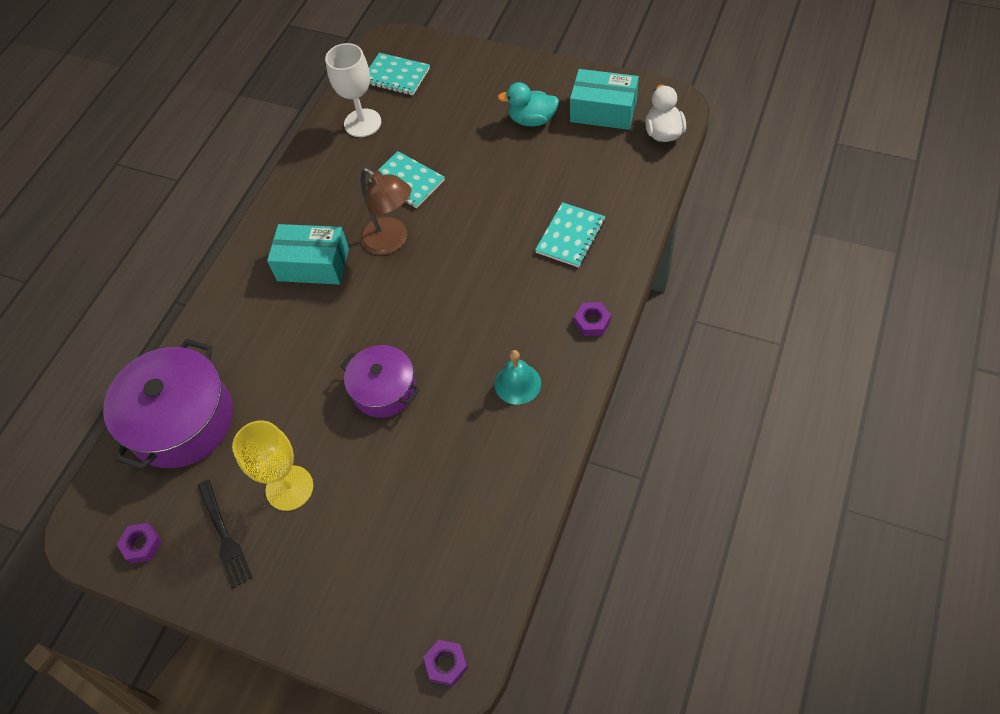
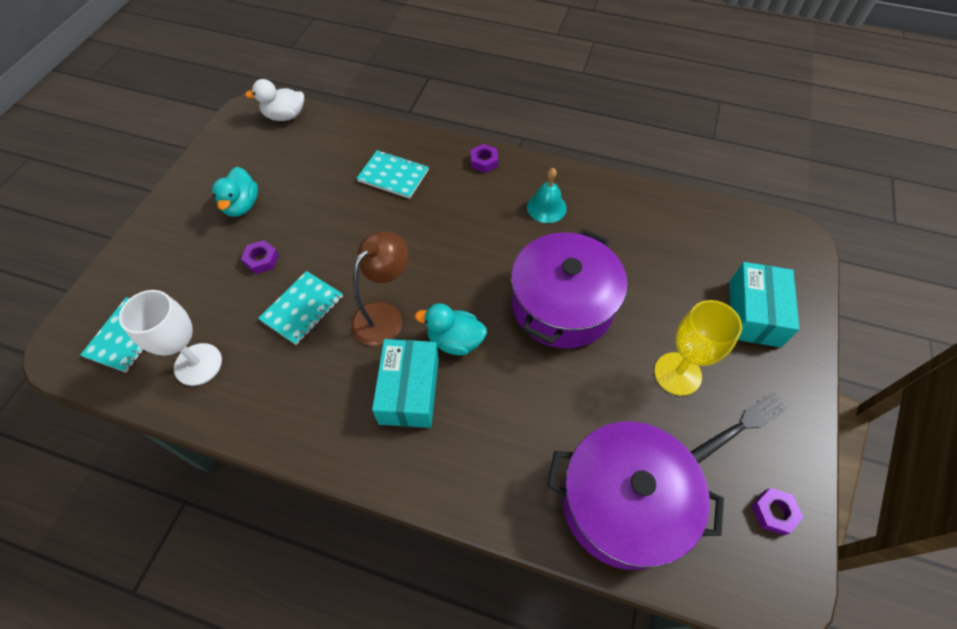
camera: 100 degrees left, 0 degrees up
(357, 297) = (455, 340): none -> turquoise duck
(384, 389) = (562, 305): purple pot -> purple pot, size x1.65
(446, 664) = (790, 241): purple nut -> purple nut (262, 260)
(603, 111) = (246, 154): turquoise box -> turquoise box (754, 313)

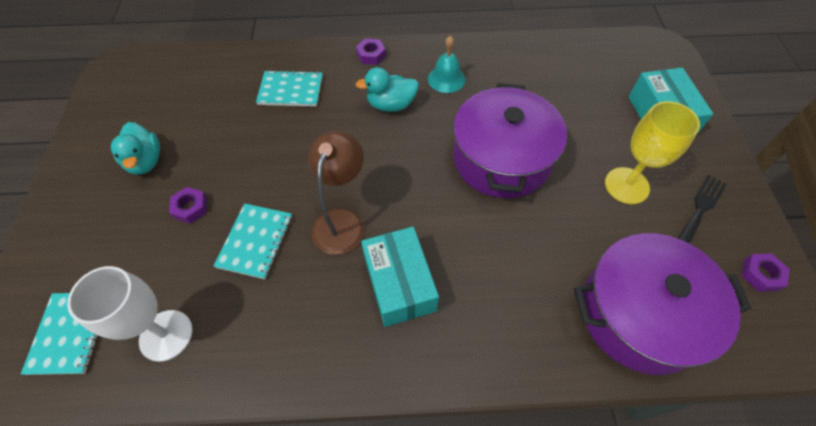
camera: 20 degrees left, 0 degrees up
(285, 116) = (154, 64): white duck -> none
(455, 340) = (420, 222): turquoise duck -> turquoise duck (391, 105)

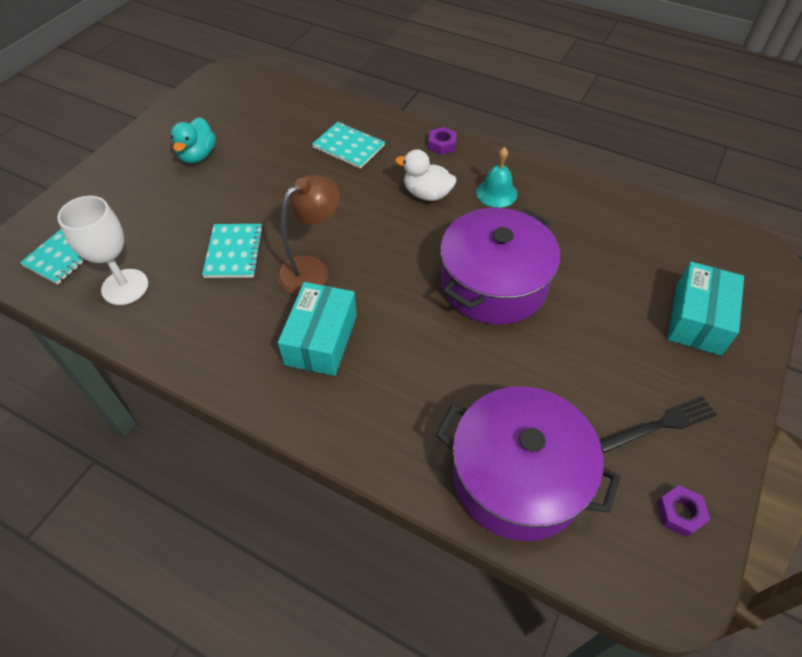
camera: 30 degrees right, 5 degrees down
(191, 208) = (205, 205): purple nut -> none
(255, 241) = (234, 252): turquoise notebook -> turquoise notebook turned 45 degrees counterclockwise
(391, 105) = (427, 194): turquoise duck -> white duck
(626, 185) = (602, 364): yellow goblet -> none

